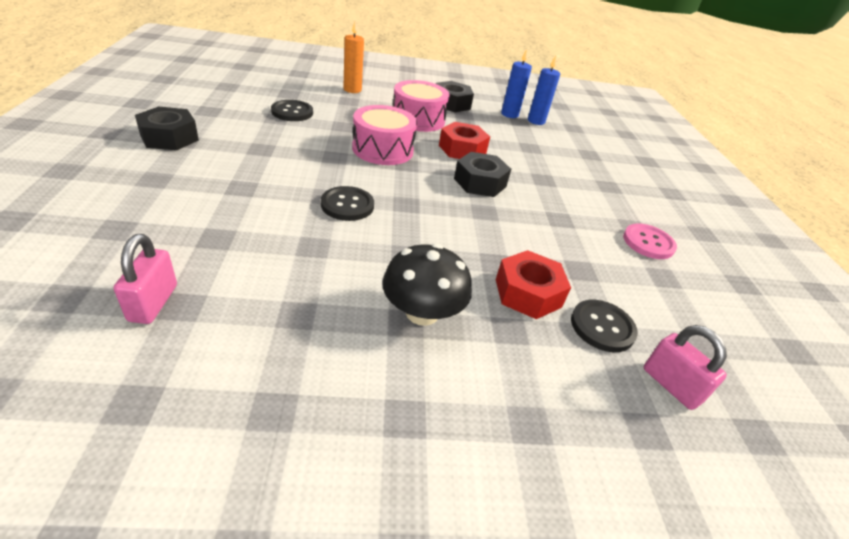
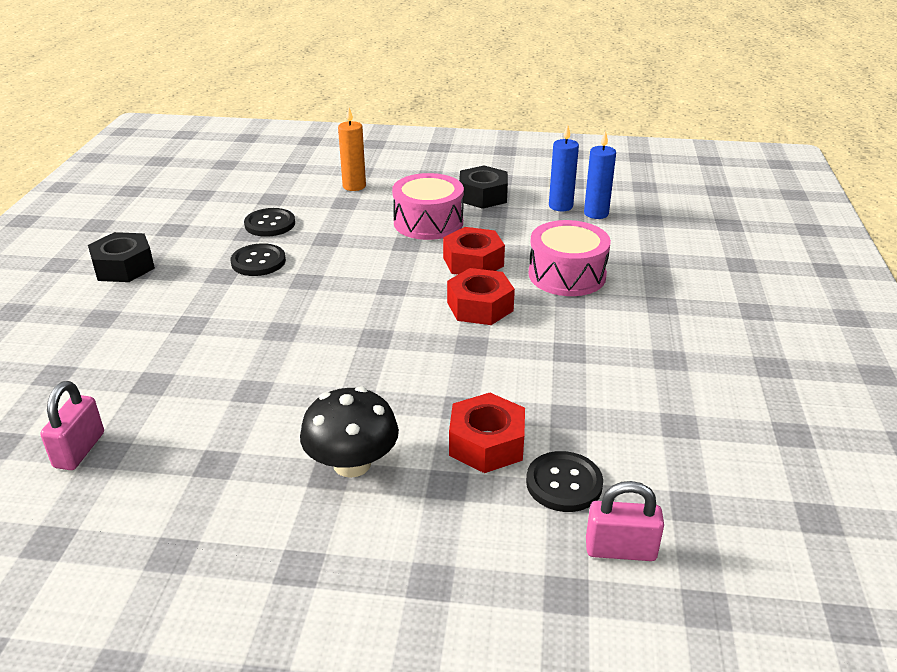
camera: 15 degrees right, 5 degrees down
(347, 205) = (304, 341): black button -> black button (258, 262)
(383, 149) = (368, 268): pink drum -> pink drum (567, 275)
(480, 182) = (480, 306): black nut -> red nut
(648, 243) = (680, 381): pink button -> none
(671, 385) = (620, 550): pink padlock -> pink padlock turned 60 degrees counterclockwise

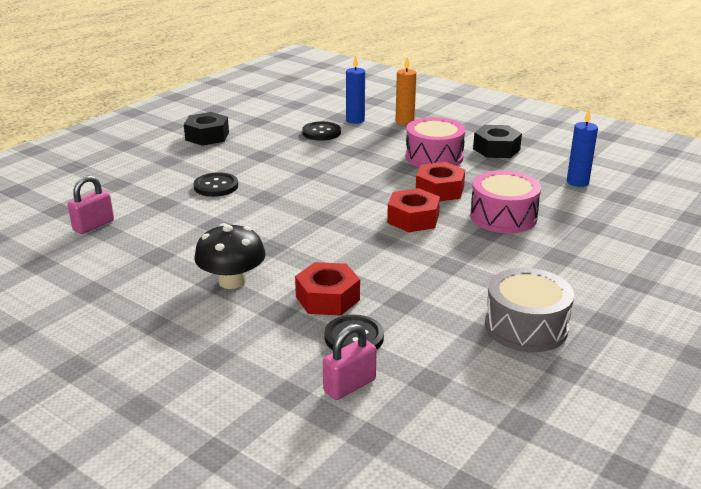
camera: 30 degrees right, 5 degrees down
(258, 262) = (291, 153): black button -> black button (216, 186)
(560, 206) = (553, 170): blue candle -> blue candle (355, 120)
(620, 550) = (349, 385): pink padlock -> pink padlock turned 75 degrees counterclockwise
(713, 399) = (526, 327): none -> grey drum

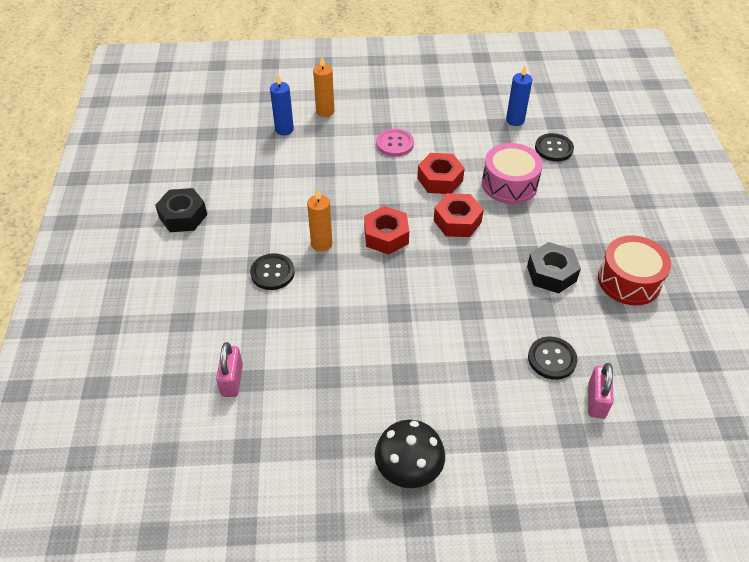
camera: 40 degrees left, 20 degrees up
(232, 281) = (415, 364): black mushroom -> black mushroom (408, 468)
(278, 186) = (321, 244): none -> orange candle
(321, 132) = (275, 159): black button -> black button (553, 148)
(327, 298) = (496, 336): red nut -> red nut (386, 236)
(434, 157) = (395, 144): pink drum -> pink button
(496, 149) = (427, 111): black nut -> black nut (551, 273)
(526, 327) = (629, 281): grey drum -> red drum

